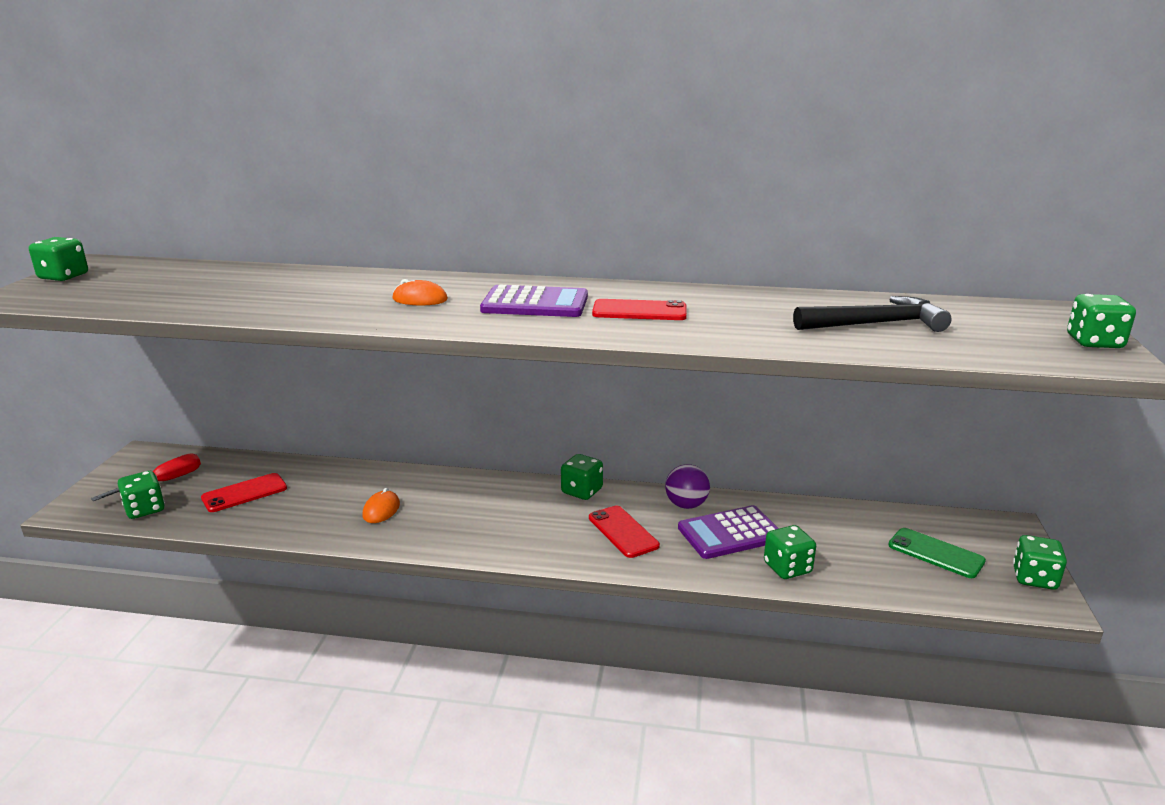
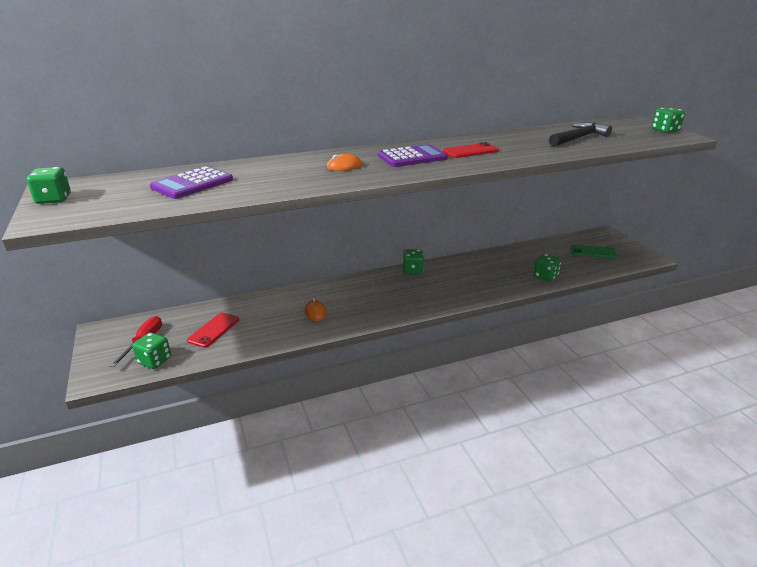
camera: 30 degrees left, 5 degrees up
(623, 532) = (456, 283): red phone -> none
(686, 505) = (470, 262): purple ball -> none
(730, 533) = (504, 269): purple calculator -> purple calculator (192, 184)
(1034, 578) = (636, 251): green dice -> none

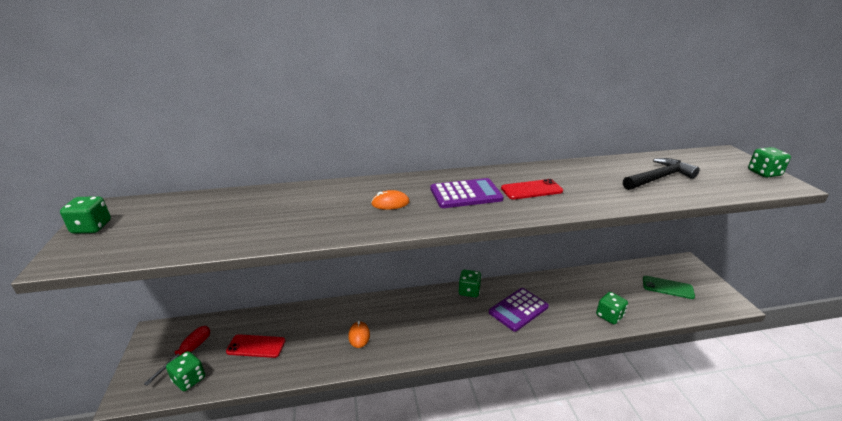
camera: 10 degrees right, 0 degrees up
(192, 184) = (229, 216): purple calculator -> purple calculator (518, 309)
(214, 330) = (256, 346): red phone -> red phone turned 60 degrees clockwise

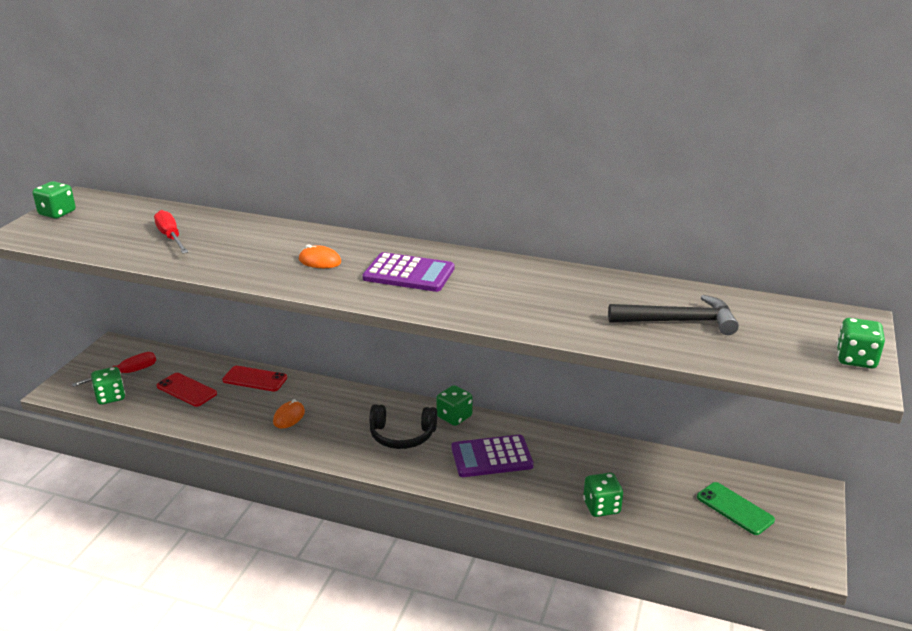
camera: 30 degrees right, 0 degrees up
(238, 218) = (171, 237): none -> red screwdriver
(450, 317) = (402, 435): none -> black headphones
(531, 190) = (489, 289): red phone -> red phone (255, 379)

